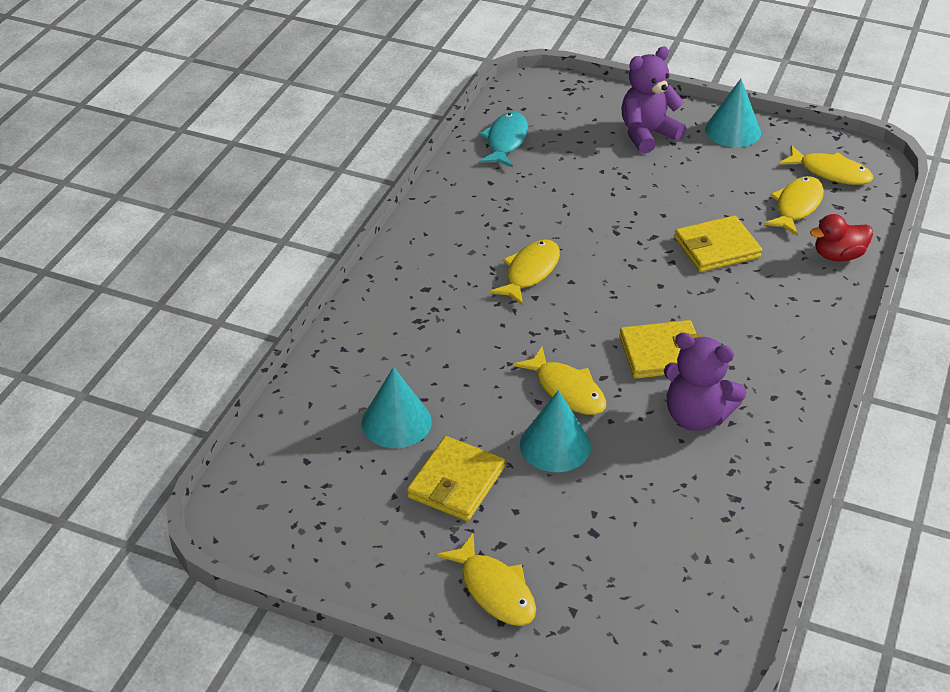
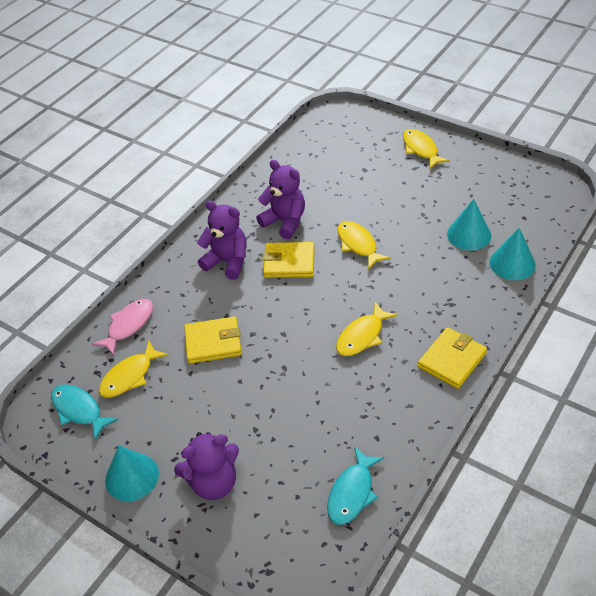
camera: 165 degrees left, 5 degrees up
(456, 482) = (435, 198): yellow wallet -> yellow wallet (452, 360)
(555, 445) = (374, 213): turquoise cone -> turquoise cone (512, 263)
(754, 346) = (227, 262): none -> purple teddy bear
(830, 172) = (79, 410): yellow fish -> turquoise fish
(838, 255) = (129, 325): red duck -> pink fish

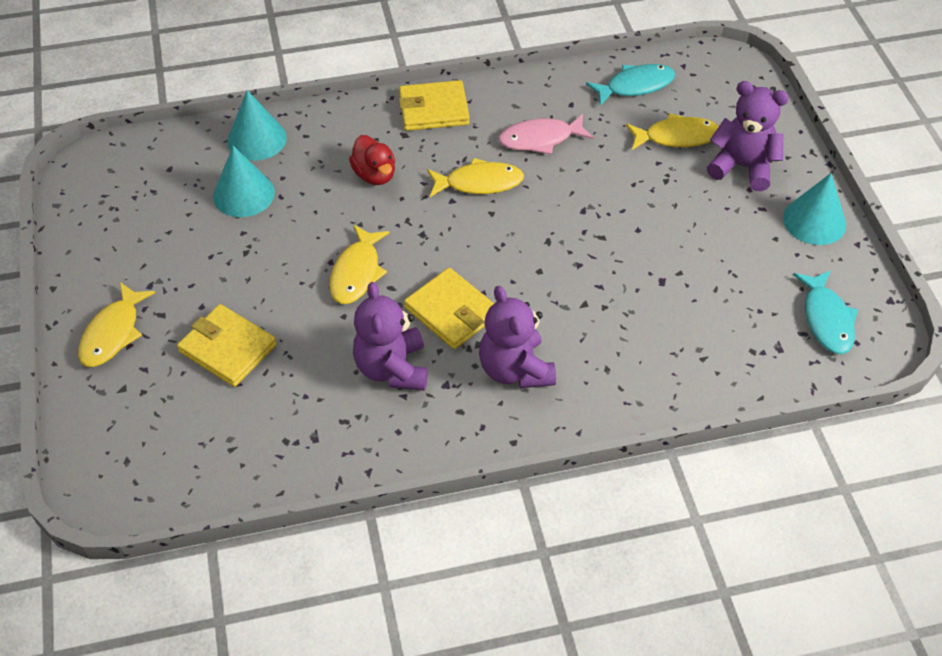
camera: 140 degrees left, 5 degrees up
(129, 325) = (701, 377): pink fish -> pink fish (540, 139)
(130, 376) = (746, 316): yellow fish -> yellow fish (677, 137)
(213, 342) = (626, 285): yellow wallet -> yellow wallet (228, 348)
(423, 295) = (375, 175): none -> red duck

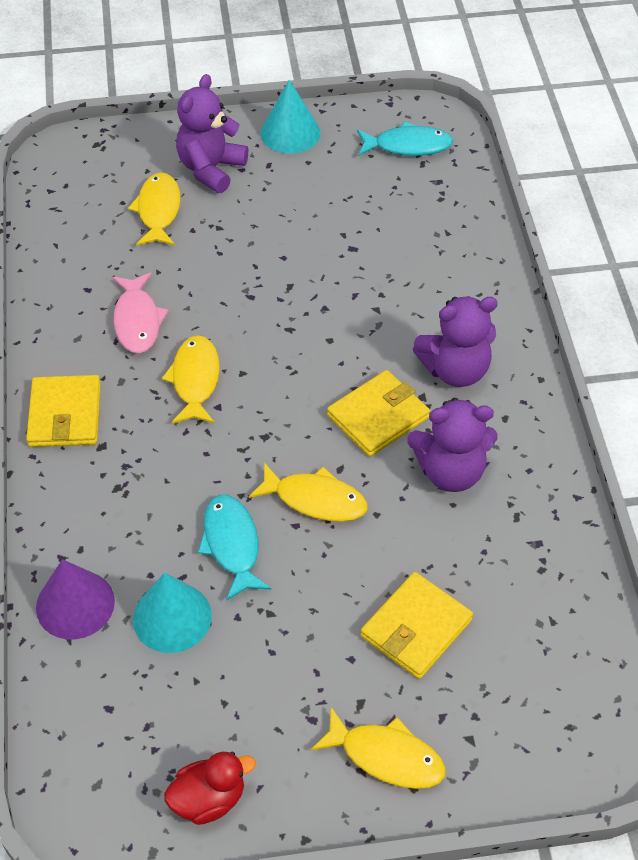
camera: 85 degrees left, 0 degrees up
(257, 139) = (75, 604): turquoise cone -> purple cone
(375, 175) = (164, 478): red duck -> red duck (209, 799)
(635, 86) = (72, 232): turquoise fish -> turquoise fish (232, 544)

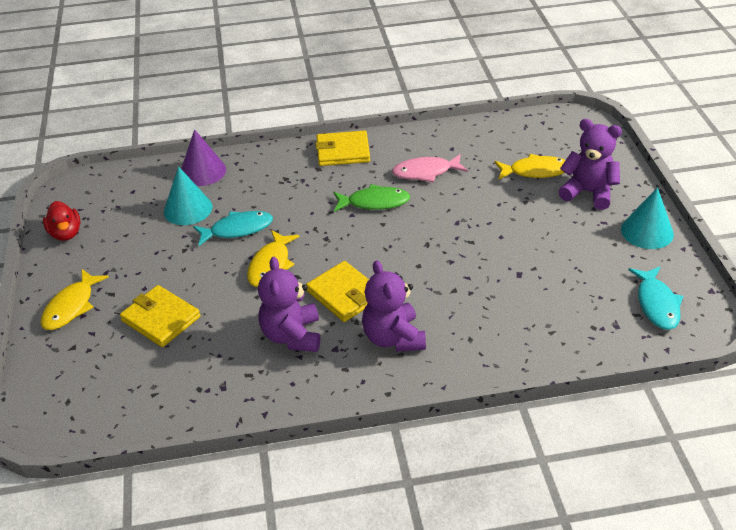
camera: 90 degrees right, 10 degrees down
(195, 380) = (374, 202): yellow fish -> green fish

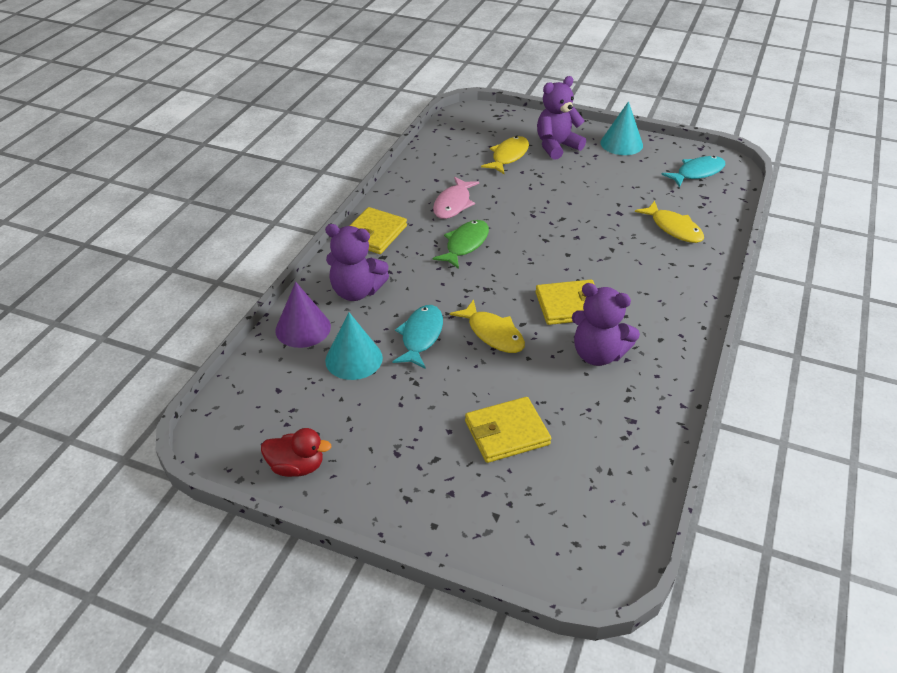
camera: 60 degrees left, 0 degrees up
(71, 306) = (429, 498): yellow fish -> yellow fish (674, 228)
(393, 338) = (643, 300): purple teddy bear -> purple teddy bear (356, 291)
(656, 304) = (697, 173): turquoise fish -> turquoise fish turned 60 degrees counterclockwise

